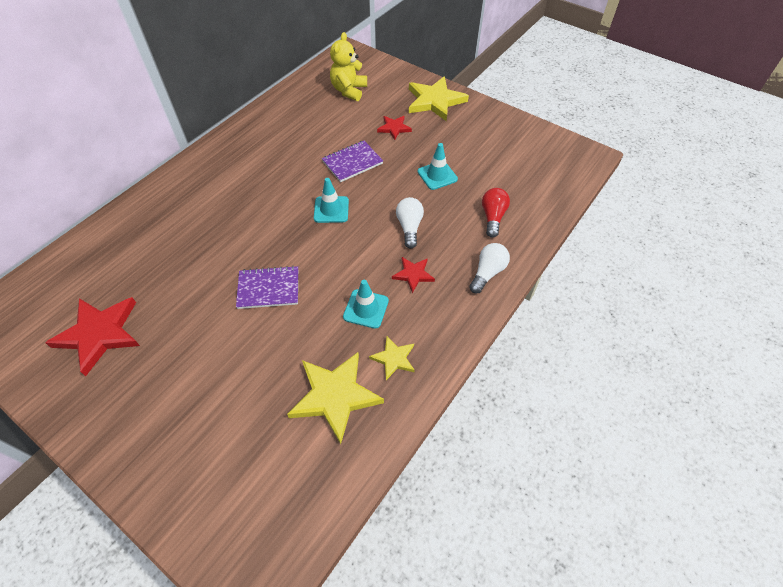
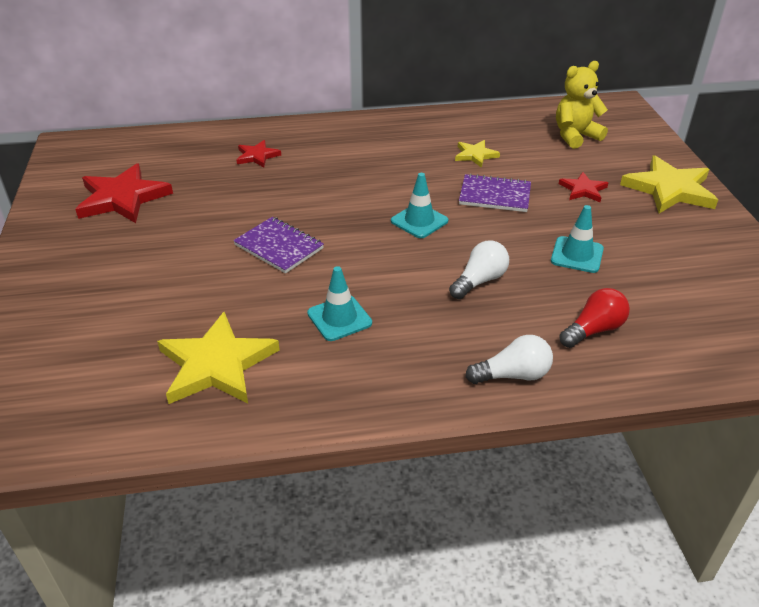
camera: 45 degrees right, 15 degrees down
(394, 358) = (307, 376): yellow star -> yellow star (475, 155)
(413, 274) = (426, 322): red star -> red star (257, 156)

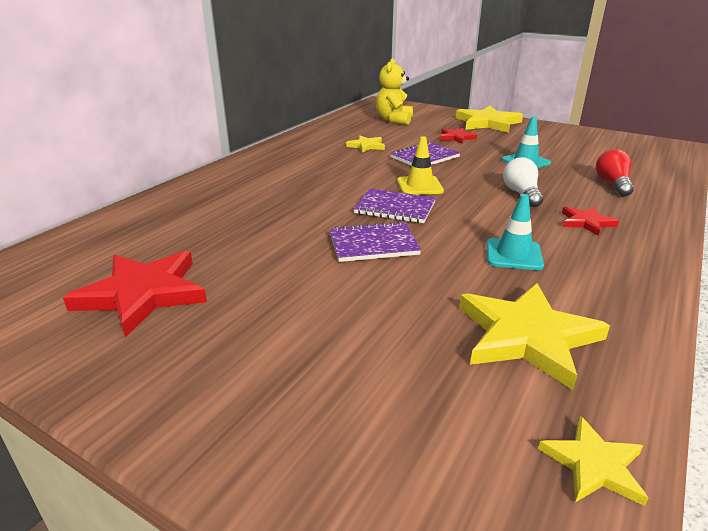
camera: 50 degrees left, 10 degrees down
(99, 432) = (593, 464): none -> yellow star
(257, 156) = (213, 207): red star -> red star (586, 222)
(355, 229) = (395, 208): none -> purple notebook
(419, 221) = (419, 186): turquoise traffic cone -> yellow traffic cone
(513, 375) = (644, 221): white light bulb -> none

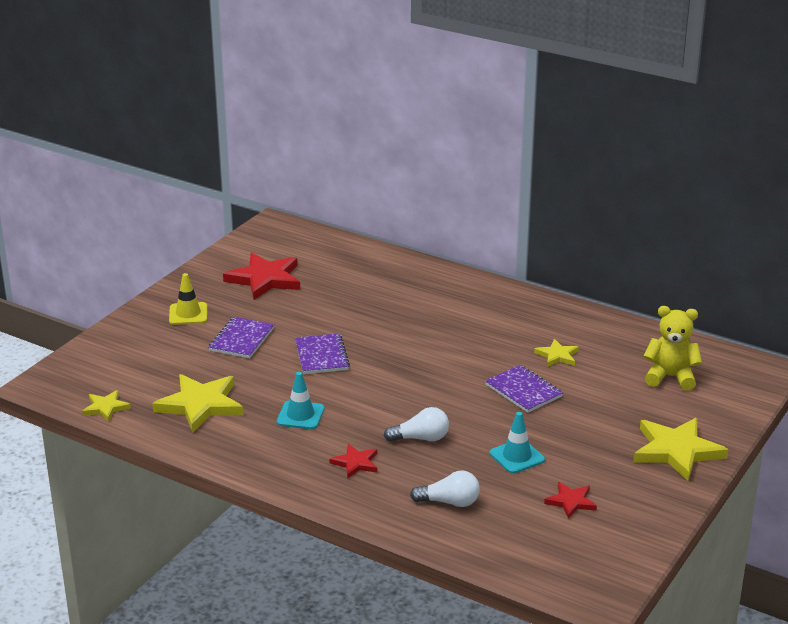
camera: 90 degrees right, 0 degrees up
(395, 208) = (387, 367): purple notebook -> purple notebook (241, 339)
(419, 186) = (439, 382): yellow traffic cone -> yellow traffic cone (188, 314)
(456, 137) = (601, 418): red star -> red star (571, 502)
(612, 184) = (449, 502): red light bulb -> white light bulb

